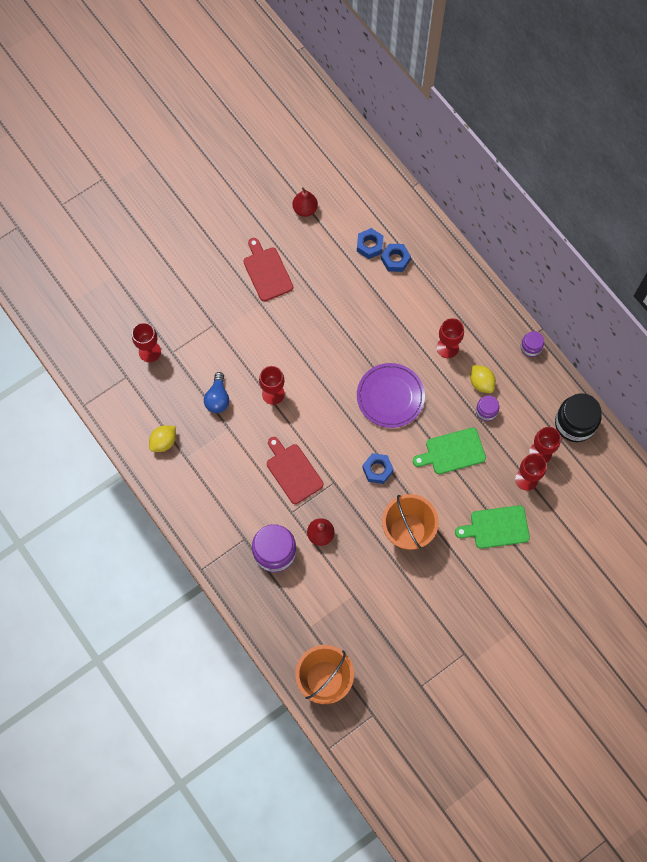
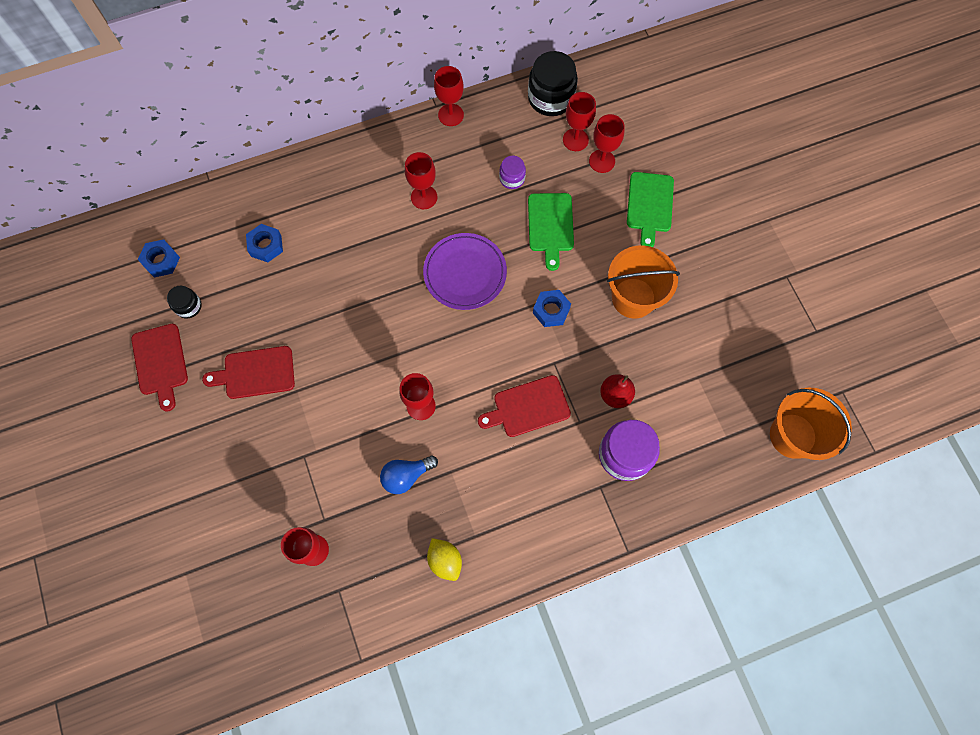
camera: 75 degrees left, 0 degrees up
(218, 398) = (406, 476): blue light bulb -> blue light bulb turned 135 degrees clockwise
(257, 206) = (160, 362): none -> red cutting board
(305, 209) = (188, 306): red pear -> black jar
(395, 260) = (295, 222): blue nut -> blue nut (161, 261)
(481, 383) = (477, 174): yellow lemon -> none
(531, 347) = (451, 115): purple jar -> red goblet

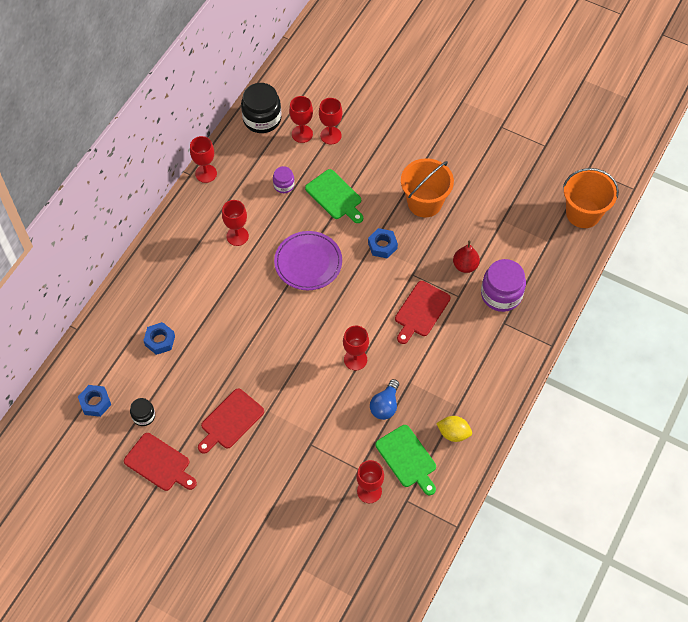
camera: 40 degrees left, 10 degrees down
(650, 205) = (384, 141): green cutting board -> green cutting board (407, 458)

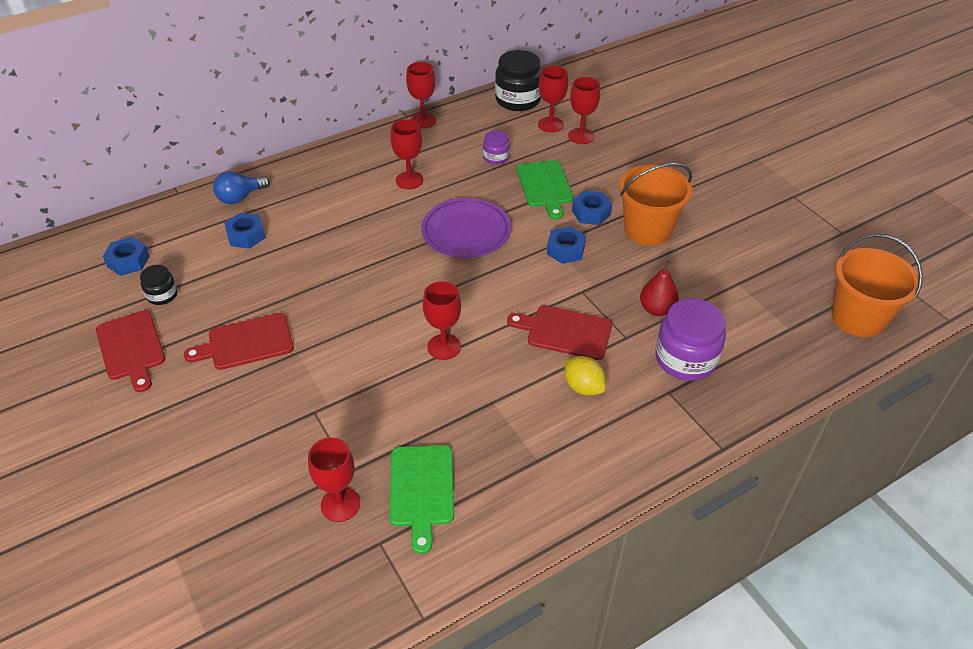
camera: 30 degrees right, 15 degrees down
(380, 205) = (591, 213): none -> blue nut
(385, 405) = (441, 413): blue light bulb -> blue light bulb (240, 197)
(421, 311) = (565, 332): red cutting board -> red cutting board turned 45 degrees clockwise
(453, 433) = (507, 490): yellow lemon -> yellow lemon (583, 387)

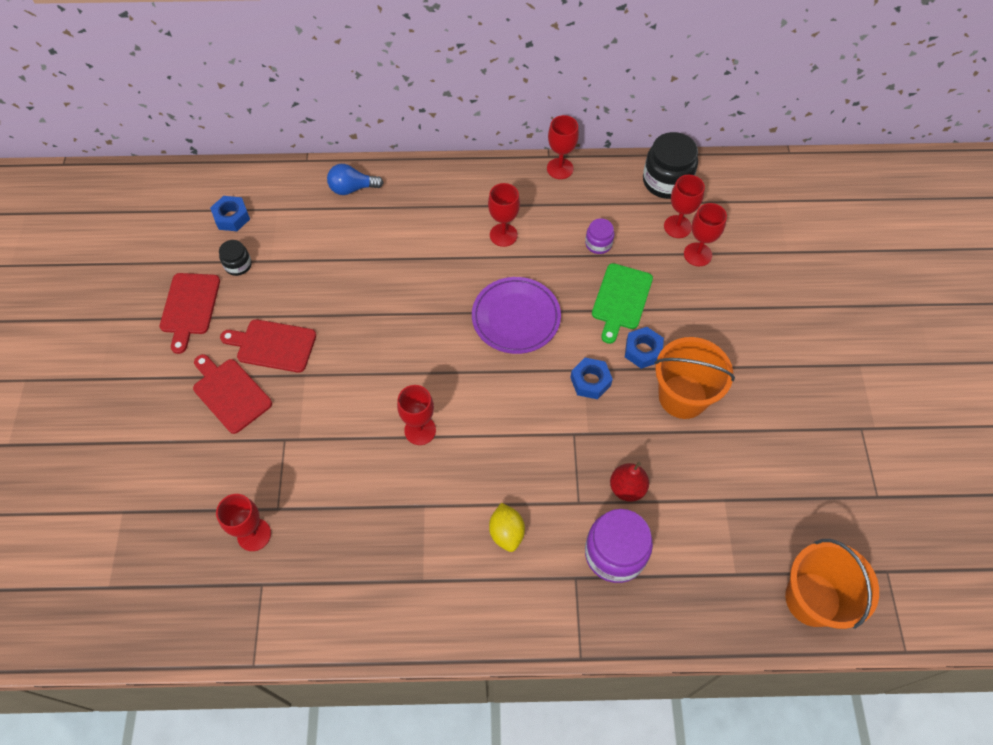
camera: 30 degrees right, 15 degrees up
(246, 235) = (333, 233): blue nut -> none
(422, 490) = (319, 556): green cutting board -> none
(565, 332) = (529, 469): red cutting board -> red cutting board (230, 393)

